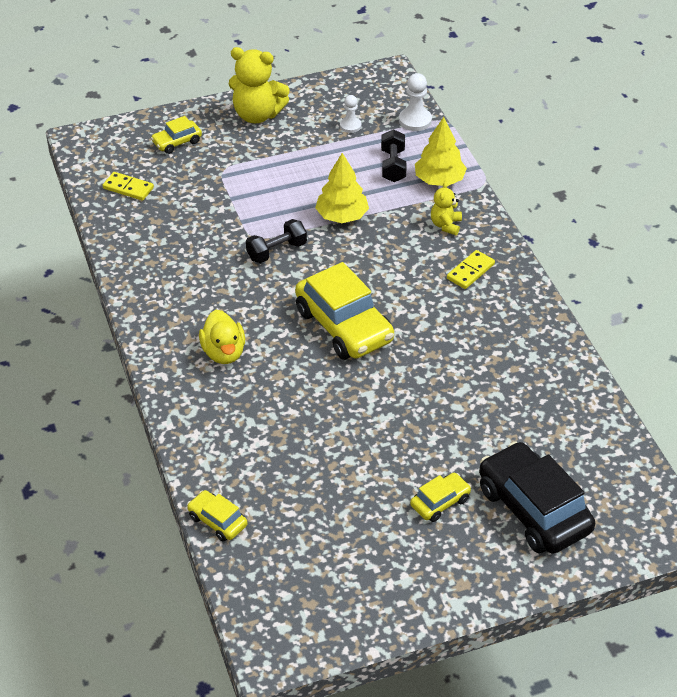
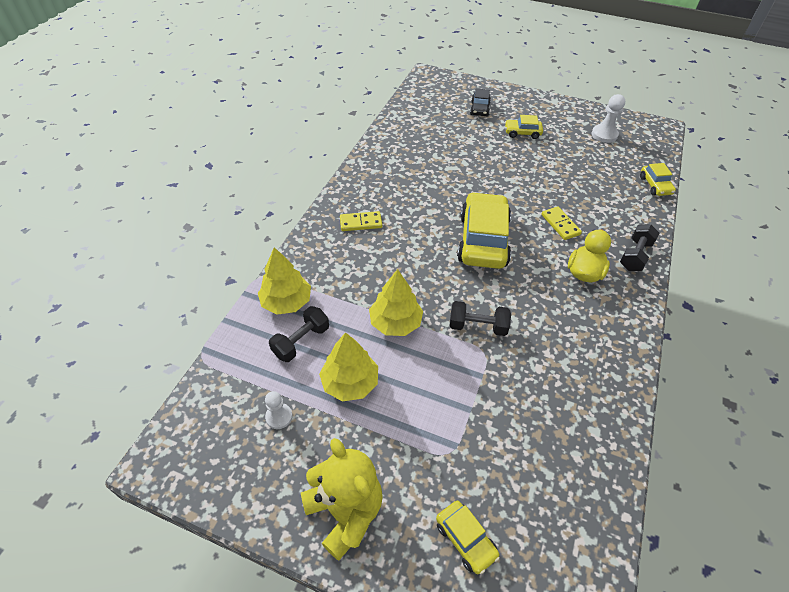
camera: 140 degrees left, 5 degrees up
(128, 188) = (565, 504): yellow domino -> yellow domino (560, 224)
(177, 142) = (465, 539): yellow car -> yellow car turned 45 degrees clockwise
(186, 403) = (635, 256): none -> black dumbbell
(329, 165) = (350, 382): none -> yellow tree
(415, 120) = (221, 377): white pawn -> white pawn (604, 135)
(446, 225) = (332, 263): yellow teddy bear -> none
(533, 509) = (479, 109): black car -> black car, size x0.49

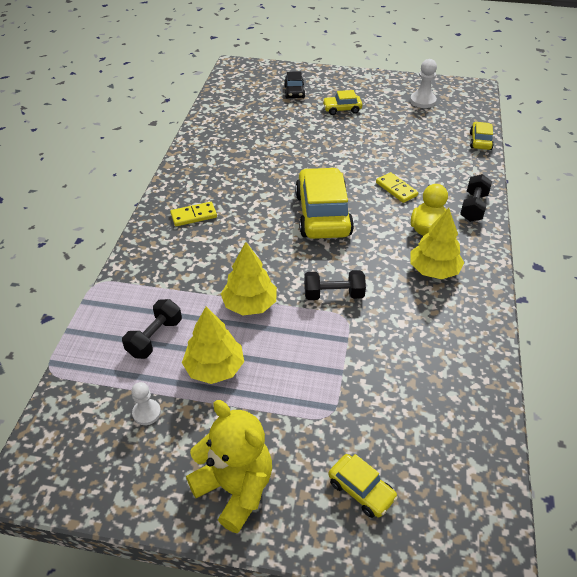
camera: 10 degrees left, 5 degrees down
(286, 302) = (131, 303): yellow tree -> yellow tree (433, 270)
(655, 185) = (480, 141): yellow car -> yellow car turned 150 degrees counterclockwise

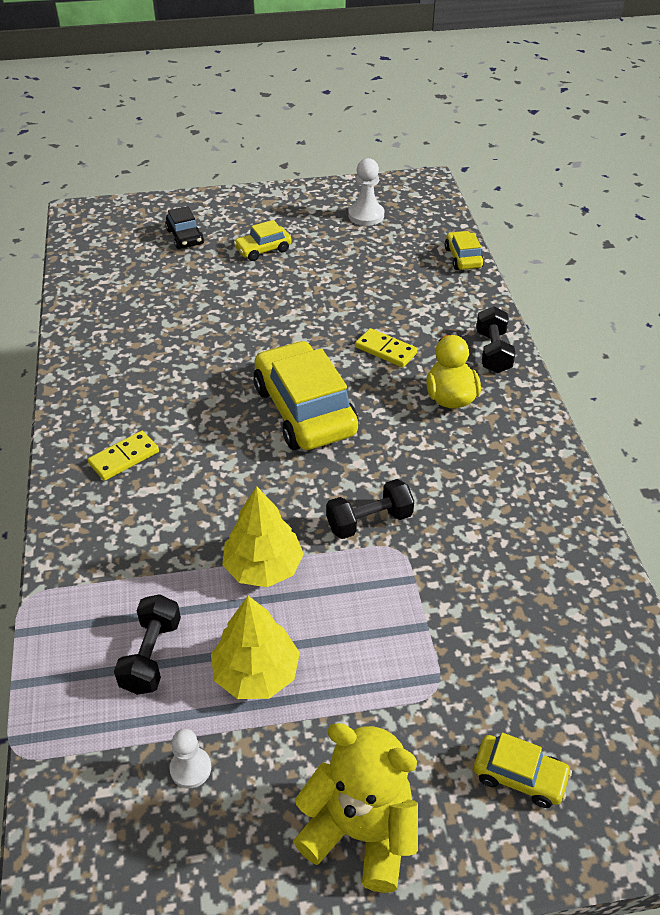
camera: 20 degrees left, 0 degrees up
(433, 270) = (481, 452): yellow tree -> none

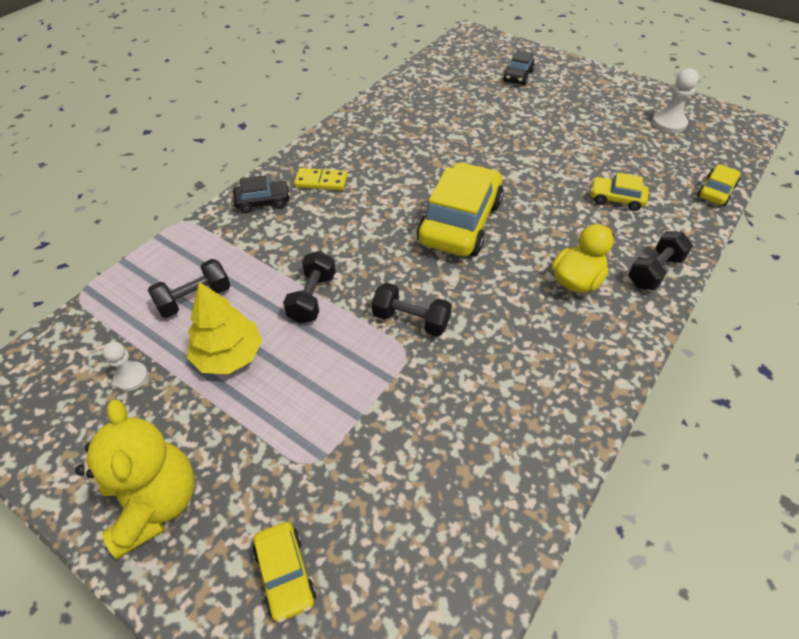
camera: 45 degrees right, 5 degrees up
(90, 518) = (263, 202): none -> black car
(263, 249) = (561, 109): yellow car -> yellow car (616, 199)
(263, 567) = (312, 298): yellow tree -> black dumbbell
(386, 350) = (567, 219): yellow domino -> none

